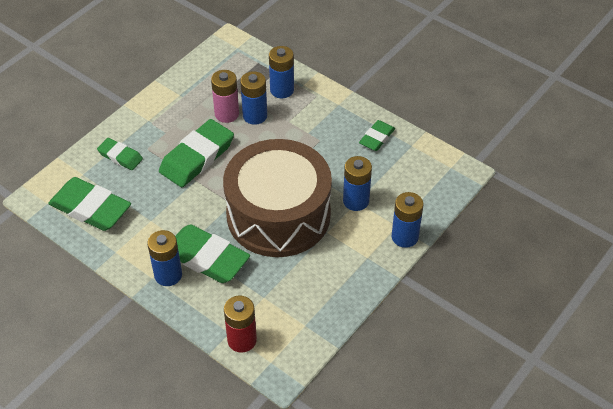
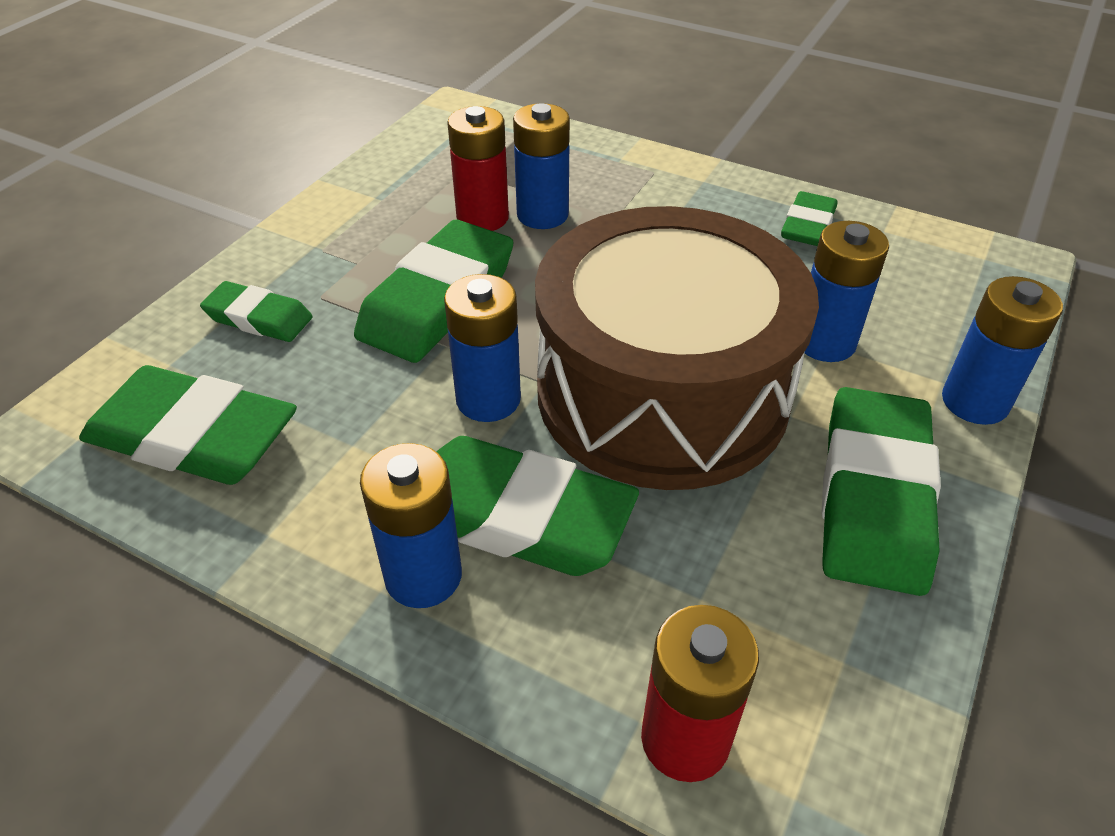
camera: 10 degrees left, 5 degrees down
(227, 114) = (482, 218): pink battery -> red battery
(282, 90) = (582, 169): blue battery -> blue battery (488, 399)
(343, 270) = (874, 497): none -> green eraser

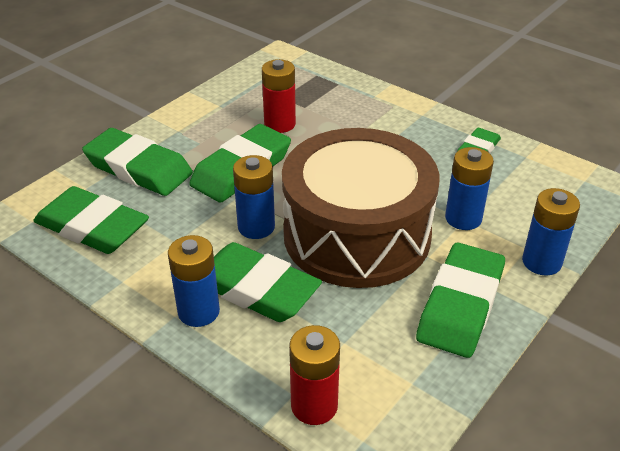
camera: 10 degrees right, 5 degrees down
(259, 318) = (139, 168): green eraser -> green eraser, size x1.80
(542, 215) = (316, 126): blue battery -> none

